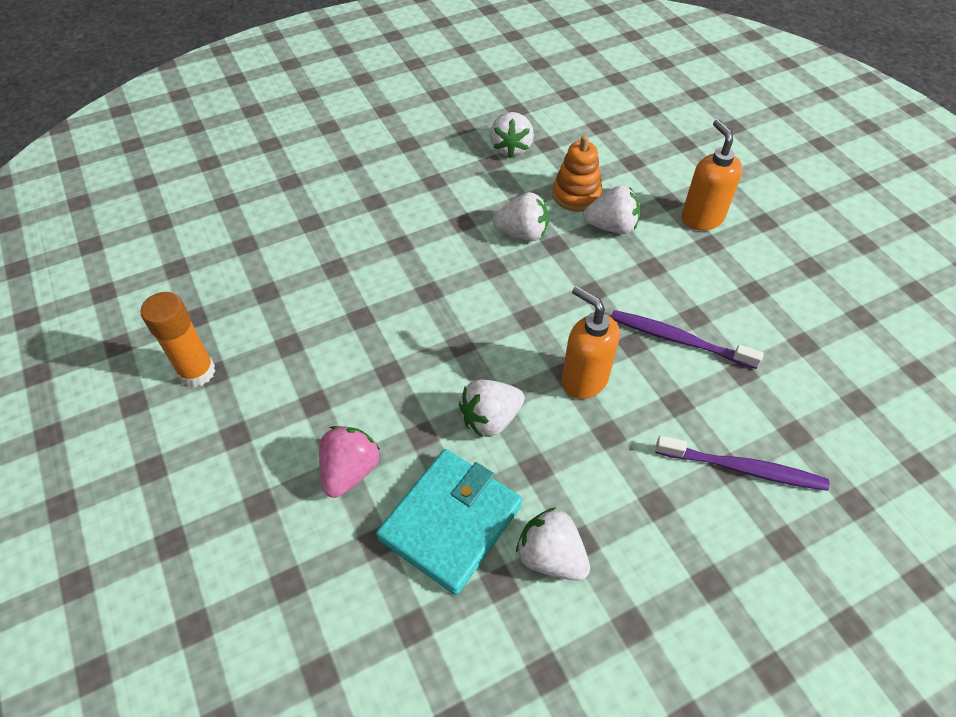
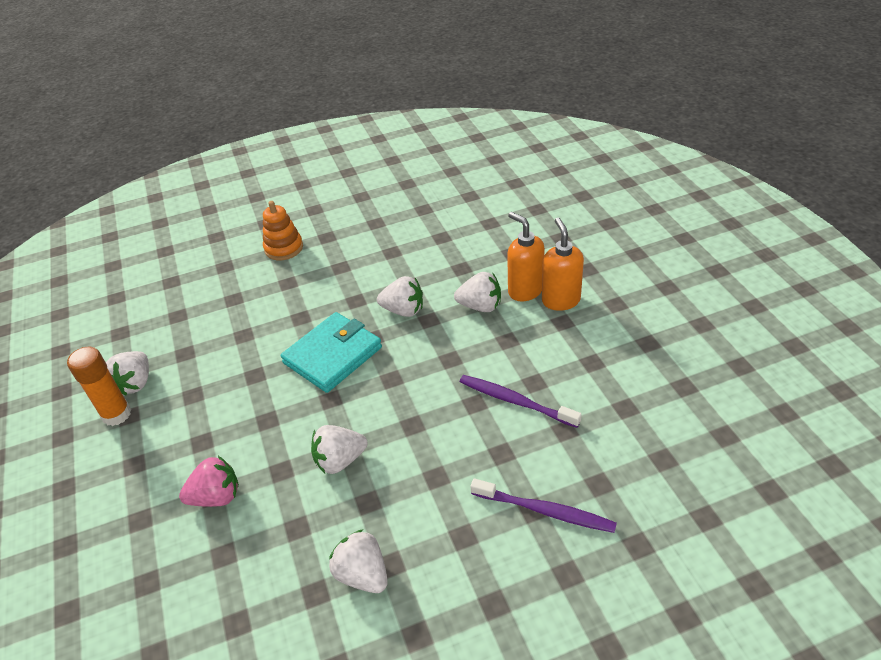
camera: 10 degrees right, 10 degrees down
(350, 471) = (216, 497): pink strawberry -> pink strawberry turned 45 degrees clockwise
(450, 522) = (287, 541): turquoise wallet -> turquoise wallet (332, 355)
(511, 148) = (411, 240): white strawberry -> white strawberry (135, 383)
(576, 195) = (457, 279): orange stacking toy -> orange stacking toy (284, 248)
(584, 380) = (426, 431): orange soap dispenser -> orange soap dispenser (525, 290)

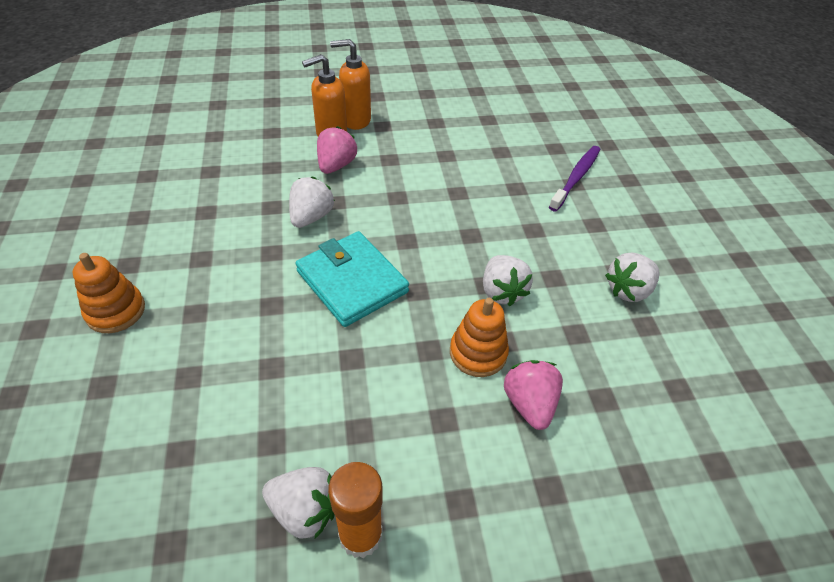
camera: 85 degrees left, 5 degrees up
(266, 453) = (478, 353): none -> orange stacking toy
(480, 306) = (336, 165): white strawberry -> pink strawberry
(515, 401) = (463, 169): purple toothbrush -> none

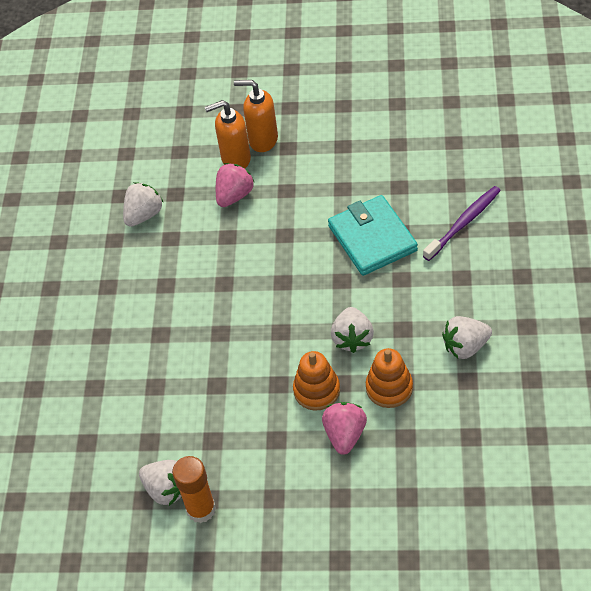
camera: 20 degrees right, 5 degrees up
(116, 311) = (42, 329): orange stacking toy -> orange stacking toy (389, 388)
(311, 217) = (203, 251): white strawberry -> white strawberry (144, 215)
(352, 282) = (228, 318): turquoise wallet -> turquoise wallet (372, 238)

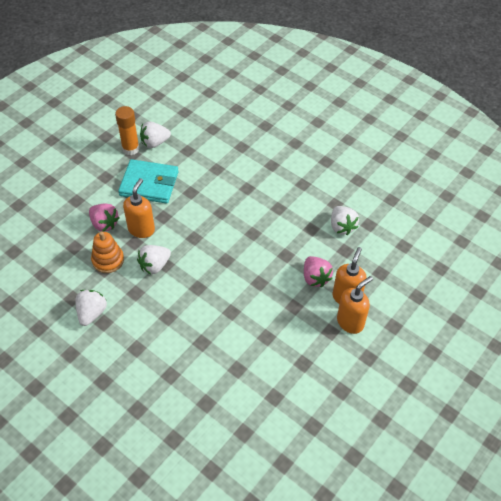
camera: 120 degrees right, 0 degrees up
(316, 390) = (141, 229): orange stacking toy -> orange soap dispenser
(352, 338) = (154, 265): white strawberry -> white strawberry turned 75 degrees counterclockwise
(372, 238) = (211, 324): turquoise wallet -> turquoise wallet (149, 184)
(464, 222) = (172, 382): purple toothbrush -> none

